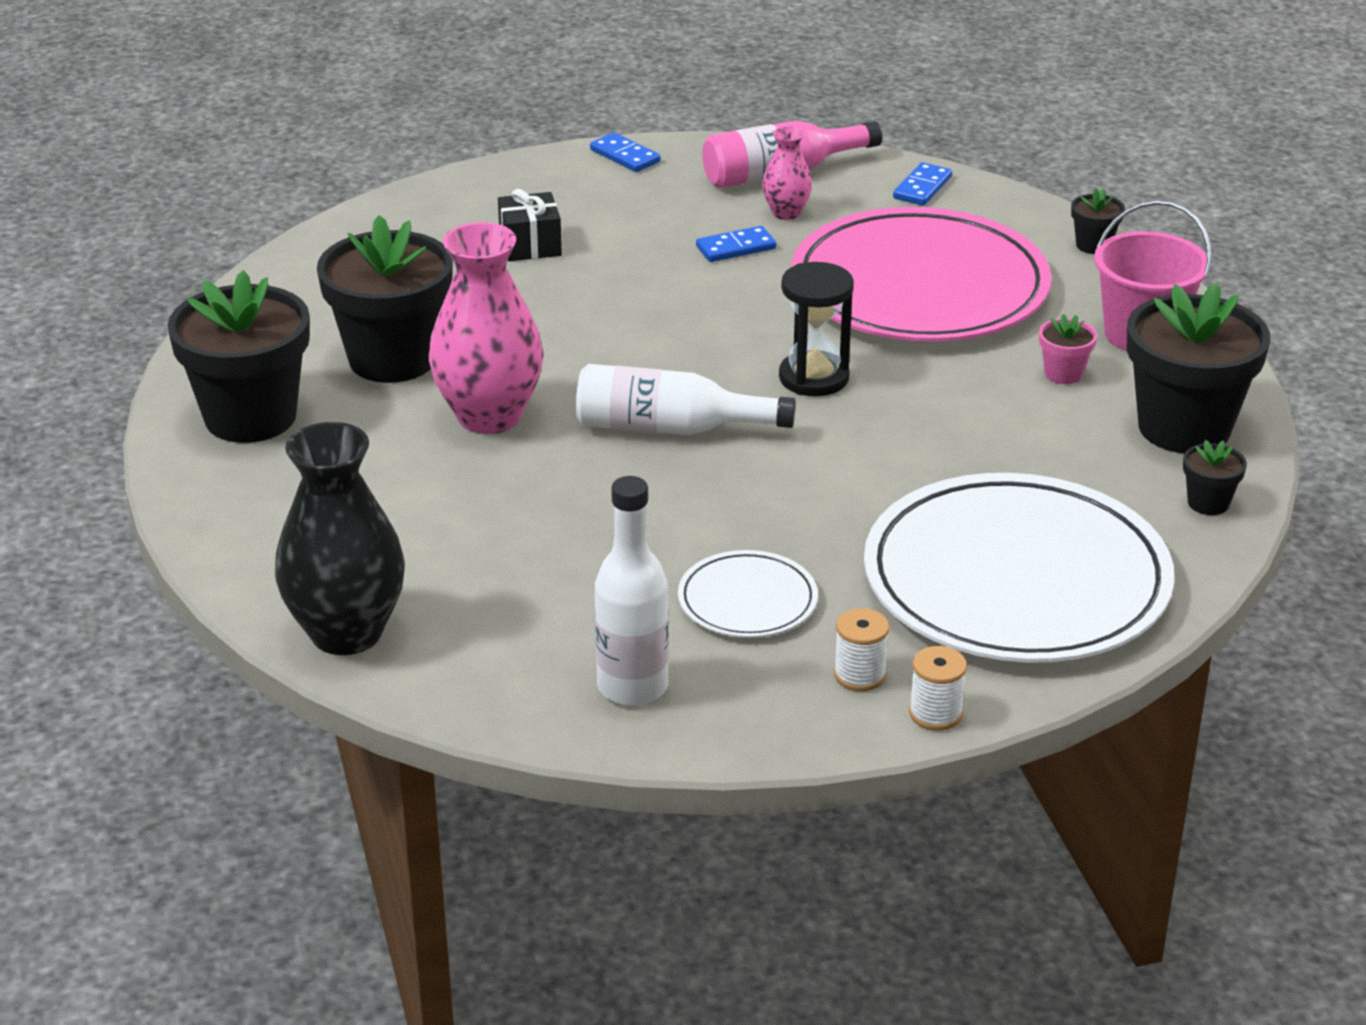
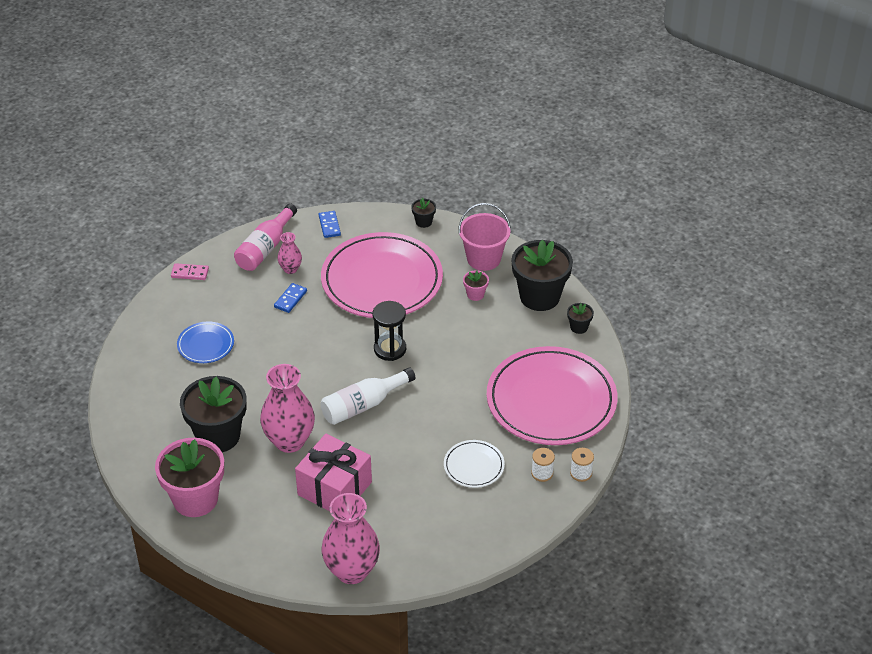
camera: 40 degrees left, 10 degrees up
(250, 417) = (195, 499): black flower pot -> pink flower pot
(346, 633) = (352, 571): black vase -> pink vase
(473, 511) = (334, 488): none -> pink gift
(530, 245) = (205, 345): black gift -> blue plate
(625, 156) = (190, 273): blue domino -> pink domino
(632, 687) = (475, 527): white bottle -> none
(1016, 580) = (551, 400): white plate -> pink plate

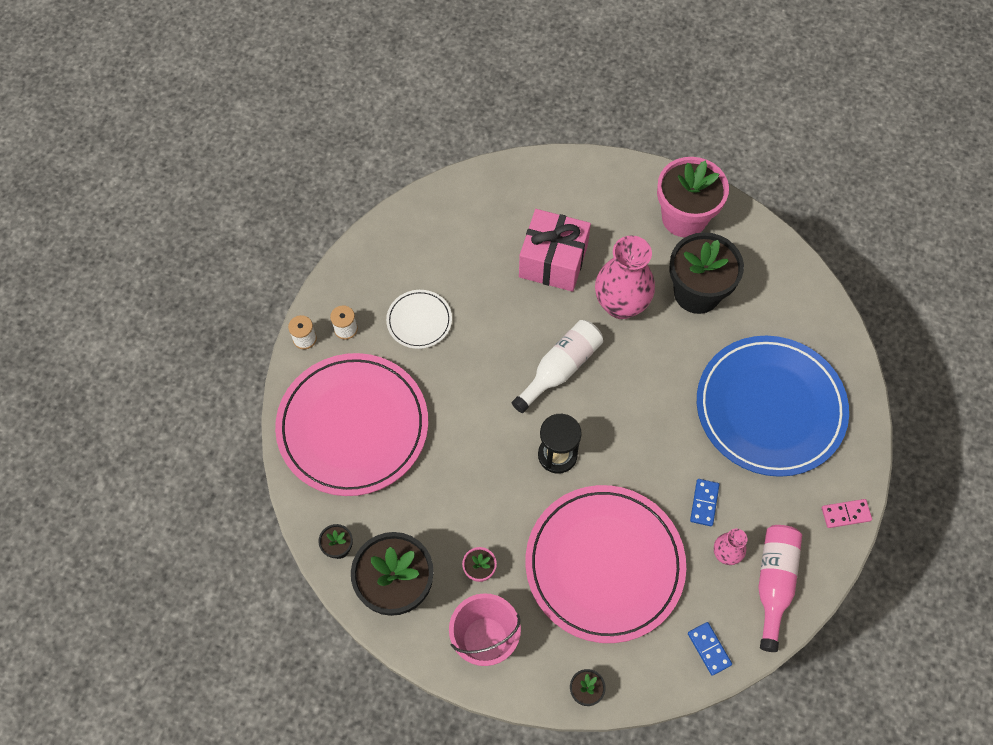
camera: 165 degrees right, 20 degrees up
(205, 345) = (770, 408): blue plate -> blue plate, size x2.22
(352, 571) = (505, 181): pink vase -> none

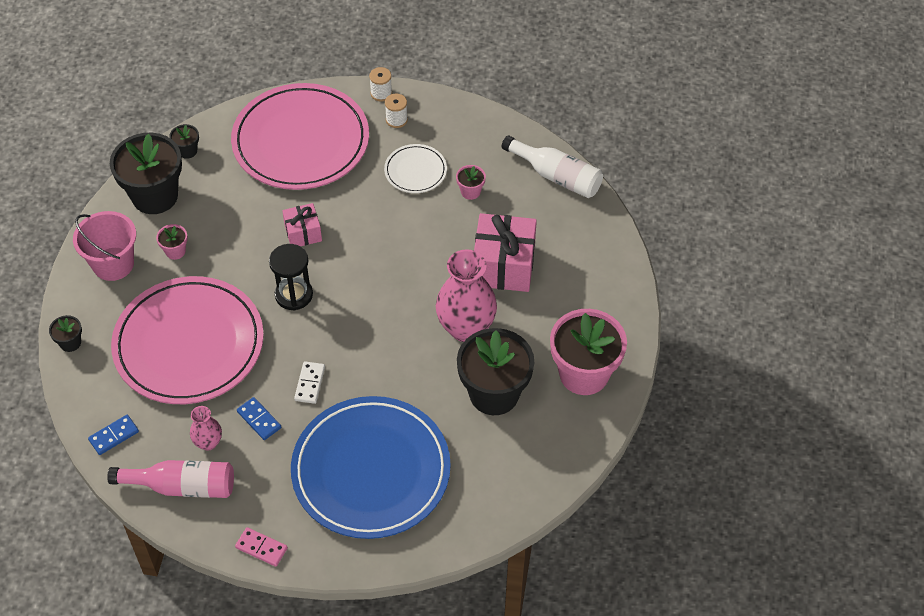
camera: 80 degrees right, 10 degrees down
(457, 275) = (470, 191): none -> pink flower pot
(479, 437) = (303, 233): none -> pink gift
(560, 368) = (385, 286): white bottle -> white bottle (557, 176)
(667, 451) = (309, 383): none -> white domino
(704, 503) = (259, 420): blue domino -> blue domino turned 45 degrees clockwise
(845, 514) = (261, 548): pink domino -> pink domino turned 45 degrees counterclockwise

